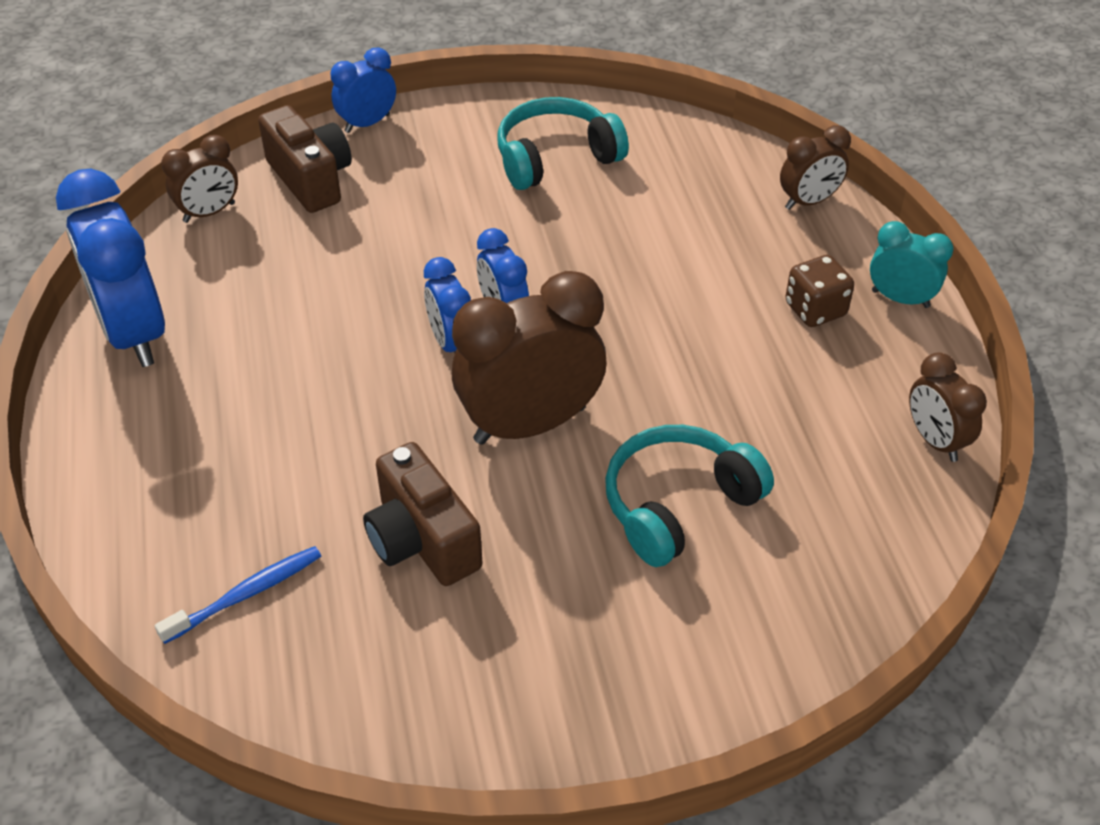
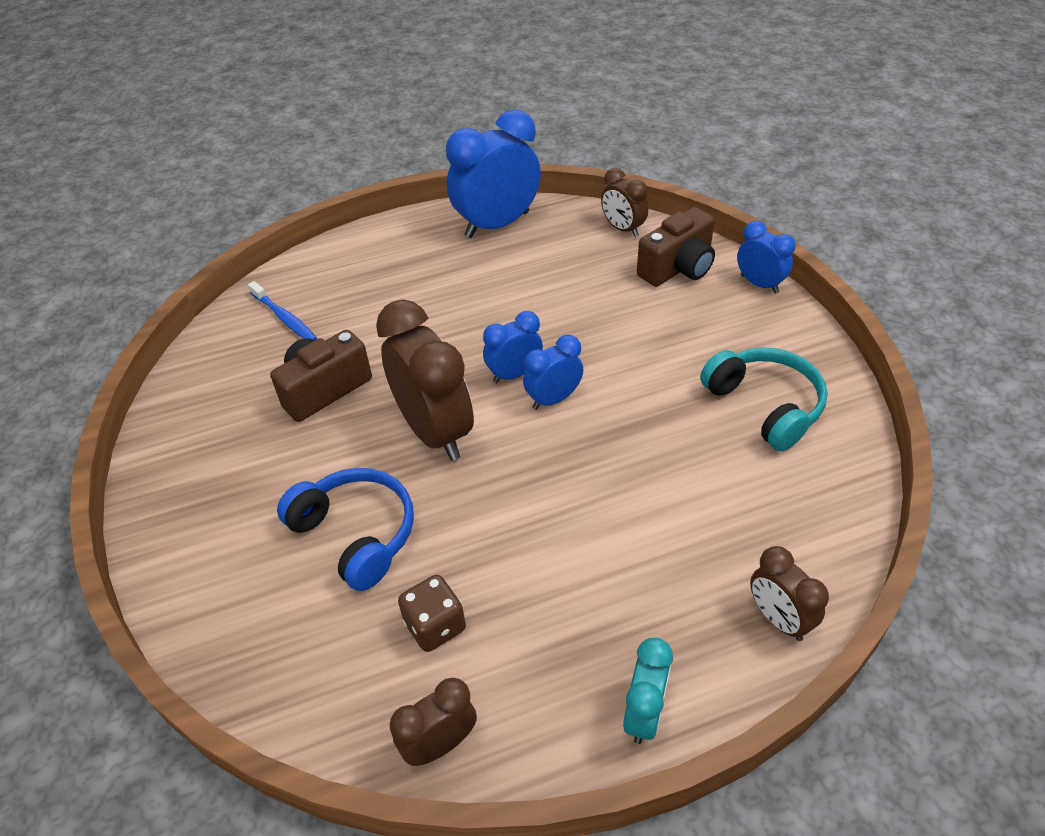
camera: 85 degrees right, 0 degrees up
(678, 505) = (355, 534): turquoise headphones -> blue headphones
(815, 309) = (608, 629): brown dice -> brown dice (435, 625)

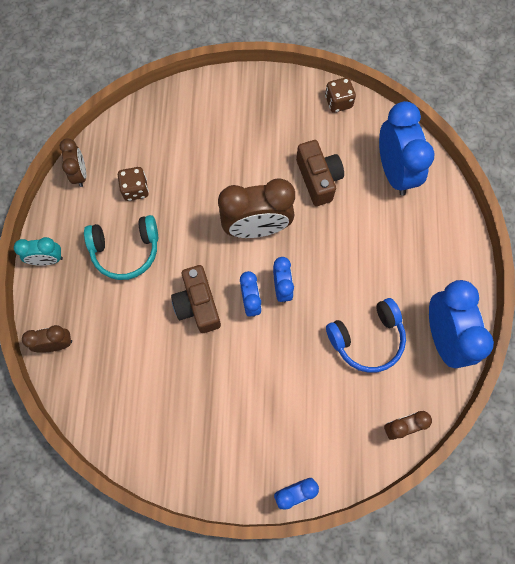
camera: 110 degrees right, 25 degrees up
(176, 408) = (338, 102): none -> brown dice
(284, 318) = (394, 171): blue toothbrush -> blue clock
(355, 534) = (205, 169): blue headphones -> blue headphones (367, 338)
(644, 713) = (47, 259): turquoise clock -> turquoise clock turned 45 degrees counterclockwise
(678, 268) = (337, 443): brown camera -> brown camera (198, 305)
(764, 406) = (186, 423): turquoise headphones -> turquoise headphones (125, 250)

